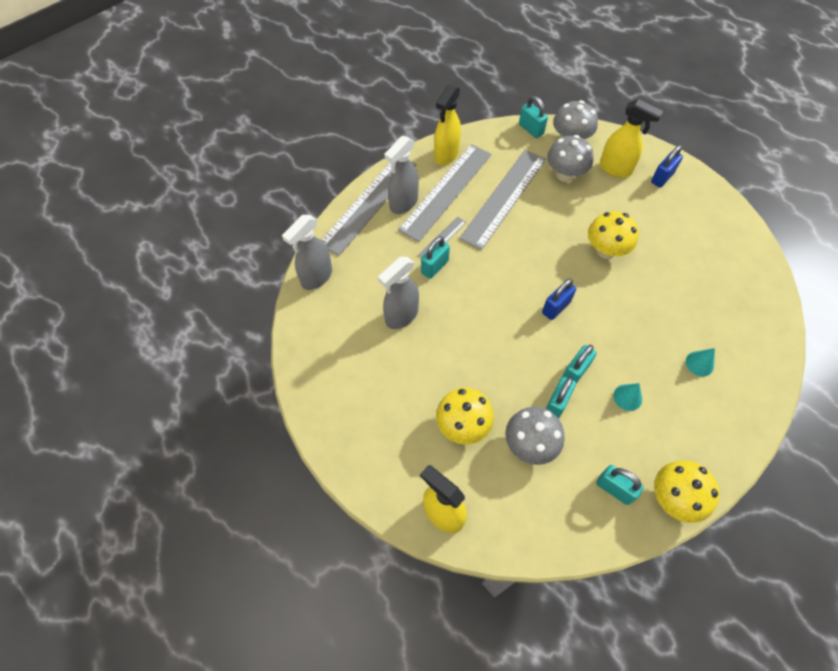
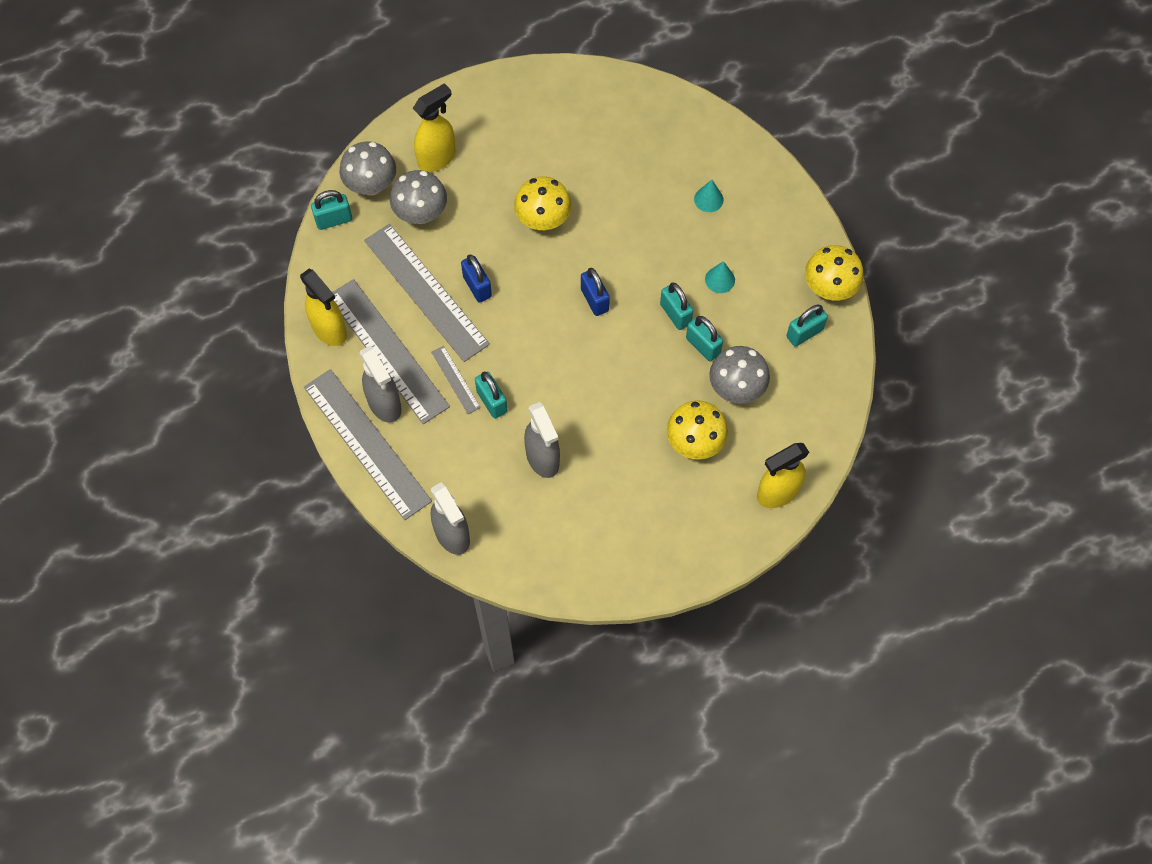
camera: 70 degrees left, 5 degrees up
(662, 178) = (471, 118): blue padlock -> blue padlock (477, 287)

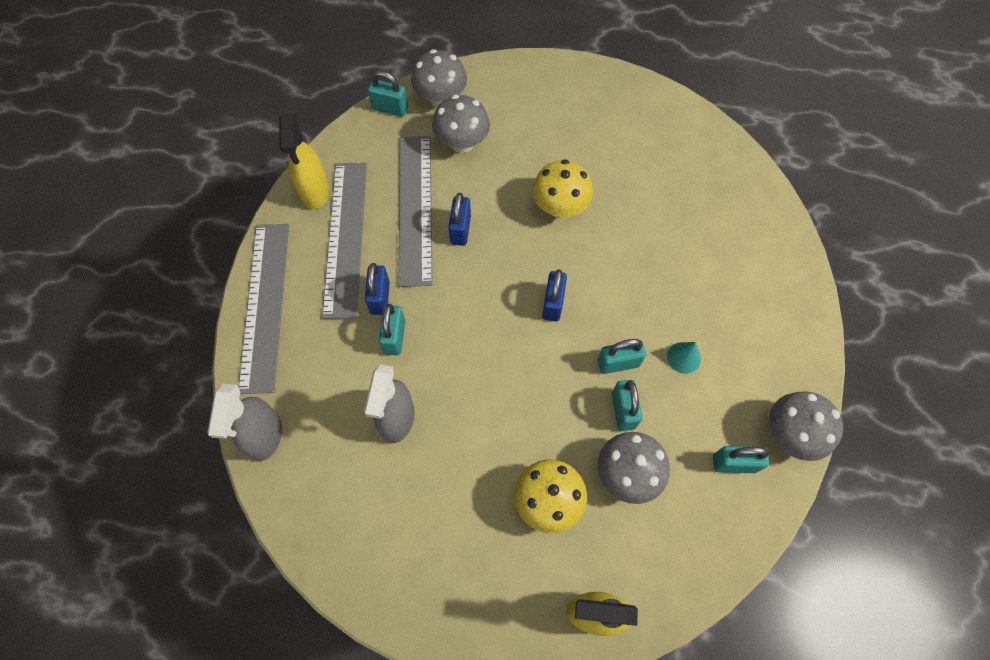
camera: 35 degrees right, 0 degrees up
(385, 404) = (306, 281): grey spray bottle -> none
(437, 158) = (509, 108): yellow spray bottle -> none
(455, 379) = (380, 298): grey ruler -> blue padlock
(675, 314) = (618, 363): turquoise padlock -> turquoise padlock turned 75 degrees clockwise
(708, 199) = (724, 277): turquoise cone -> none
(829, 288) = (790, 434): yellow mushroom -> grey mushroom

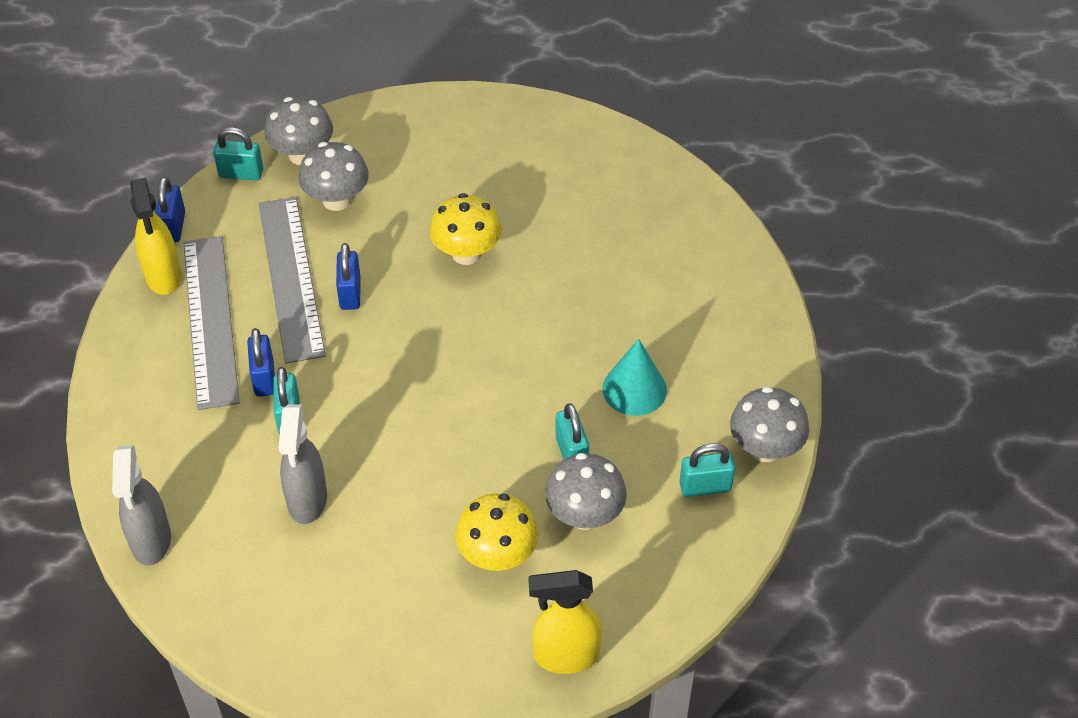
camera: 10 degrees left, 15 degrees down
(264, 305) = (123, 405): grey ruler -> none
(553, 304) = (473, 355): blue padlock -> blue padlock (173, 227)
(618, 363) = (559, 406): turquoise padlock -> none
(683, 357) = (634, 389): turquoise cone -> turquoise cone, size x1.63

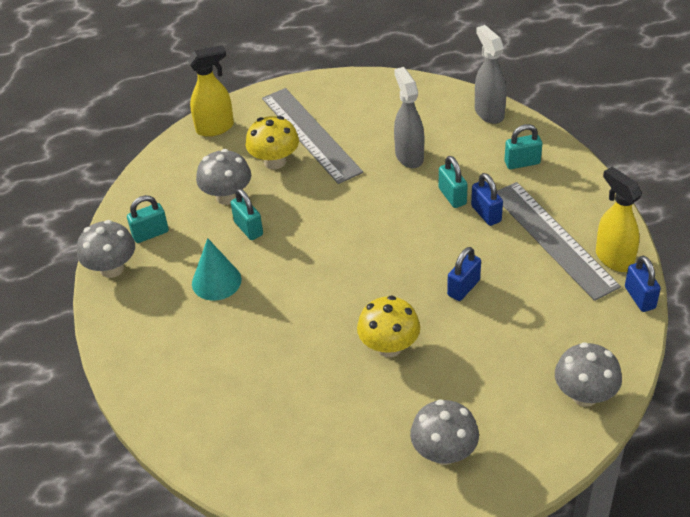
camera: 165 degrees right, 5 degrees down
(241, 173) = (623, 360): turquoise padlock -> turquoise padlock (522, 163)
(291, 277) = (516, 286): grey ruler -> grey ruler (310, 134)
(337, 200) = (525, 361): grey mushroom -> grey mushroom (444, 452)
(350, 293) = (463, 288): blue padlock -> blue padlock turned 60 degrees clockwise

